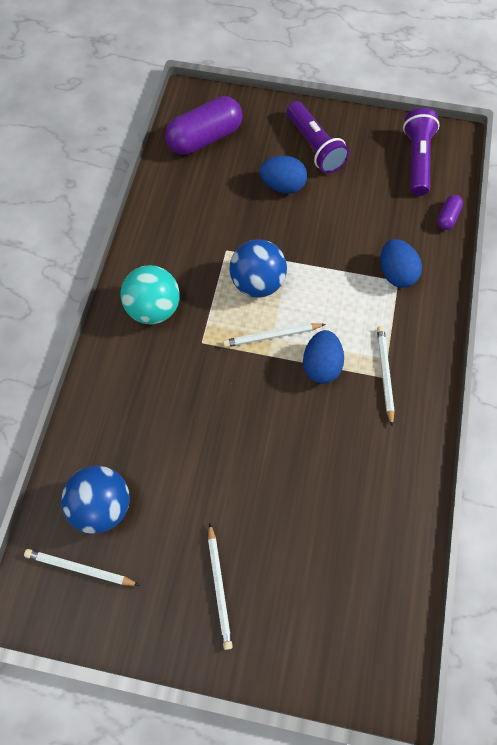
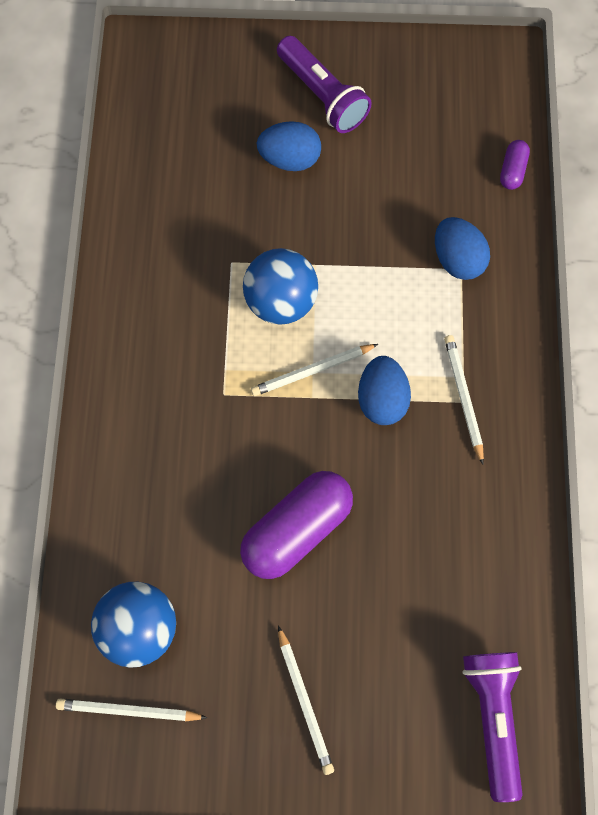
camera: 10 degrees left, 5 degrees up
(154, 309) = (152, 359): turquoise ball -> none
(205, 138) = (172, 105): purple capsule -> purple capsule (297, 530)
(417, 160) = (461, 95): purple flashlight -> purple flashlight (492, 717)

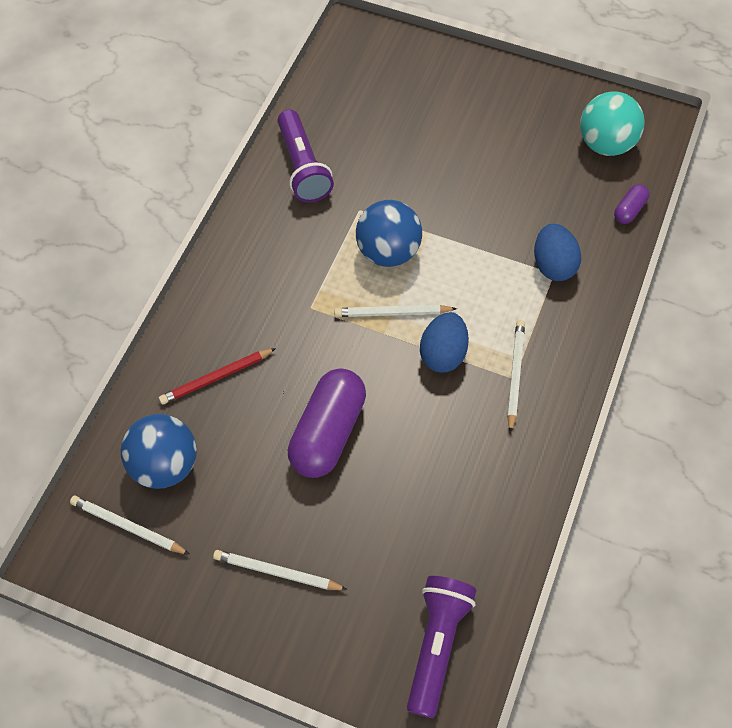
camera: 20 degrees right, 10 degrees down
(154, 509) = (216, 377): none -> red pencil
(290, 159) = (440, 147): blue egg -> none
(297, 530) = (328, 433): purple capsule -> purple capsule turned 45 degrees counterclockwise
(304, 701) = (277, 572): white pencil -> white pencil turned 105 degrees clockwise
(322, 95) = (487, 107): purple flashlight -> purple flashlight (302, 167)
(461, 101) = (605, 144): none -> turquoise ball

